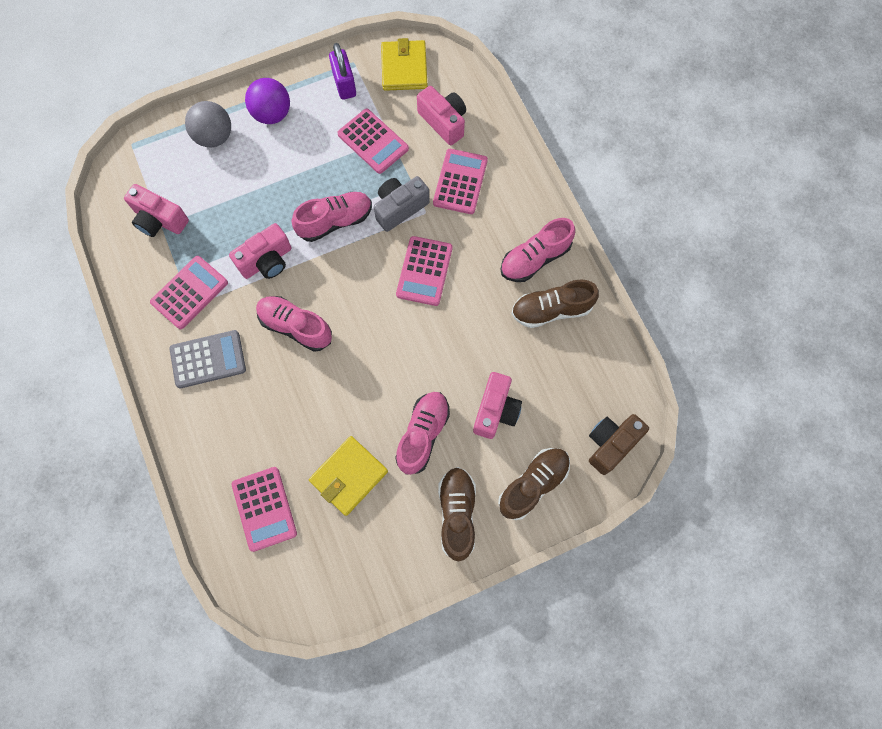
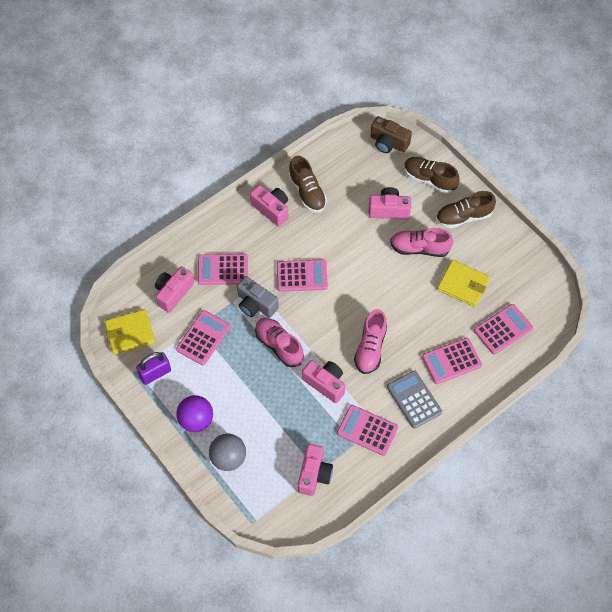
camera: 105 degrees left, 10 degrees down
(242, 423) = (451, 361): none -> pink calculator
(535, 258) = (271, 209): pink shoe -> pink camera

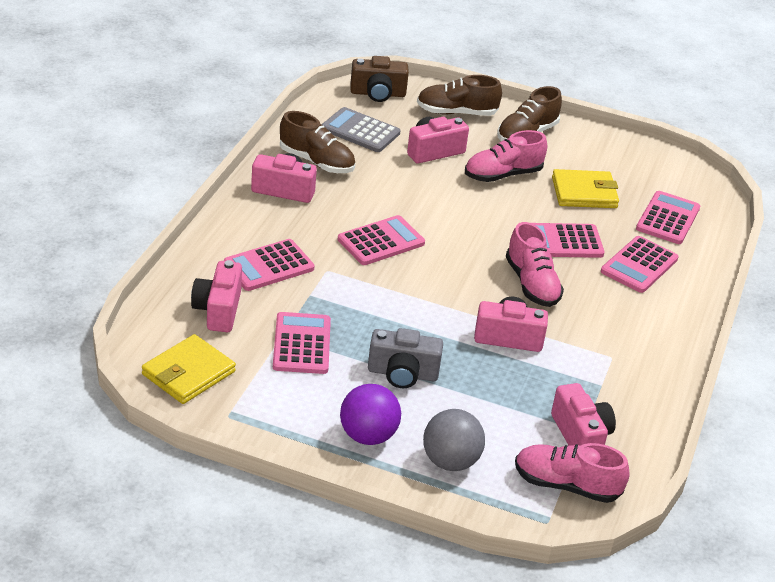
camera: 35 degrees left, 25 degrees down
(155, 373) = (263, 405): purple padlock -> none
(256, 304) = (345, 287): grey camera -> grey camera (402, 374)
(279, 345) = (413, 319): pink shoe -> pink shoe (566, 485)
(367, 430) = (604, 366): pink calculator -> pink calculator (563, 242)
(414, 399) = (631, 316): grey calculator -> grey calculator (360, 131)

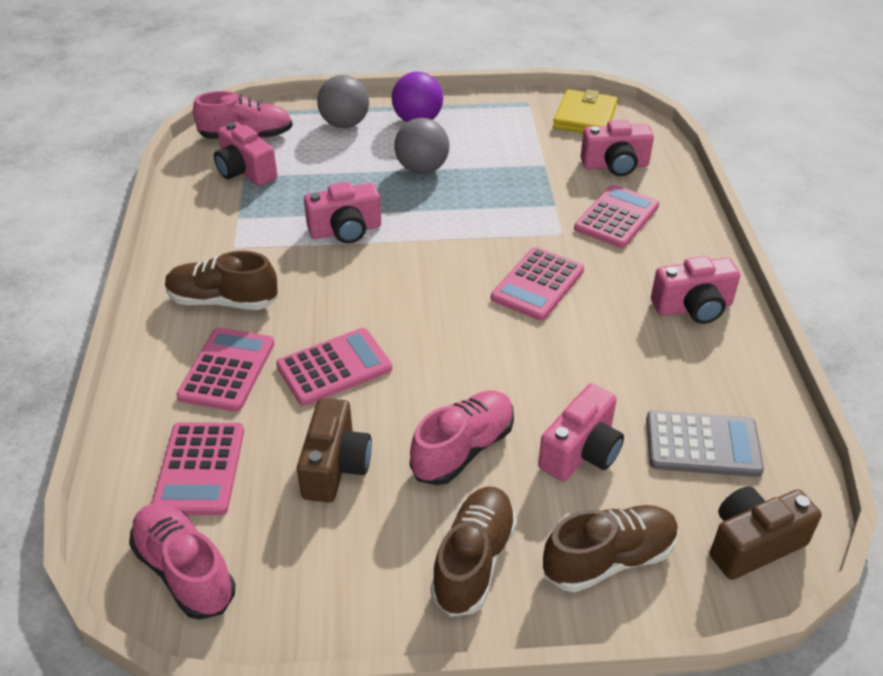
camera: 160 degrees right, 5 degrees up
(218, 310) = (615, 165): pink camera -> pink camera turned 105 degrees clockwise
(301, 344) = (522, 163): pink calculator -> none
(316, 162) = (701, 364): brown shoe -> brown shoe (223, 301)
(402, 374) = (422, 169): grey camera -> grey ball
(532, 284) = (347, 295): pink shoe -> pink shoe (185, 571)
(584, 193) = (335, 466): yellow wallet -> brown camera

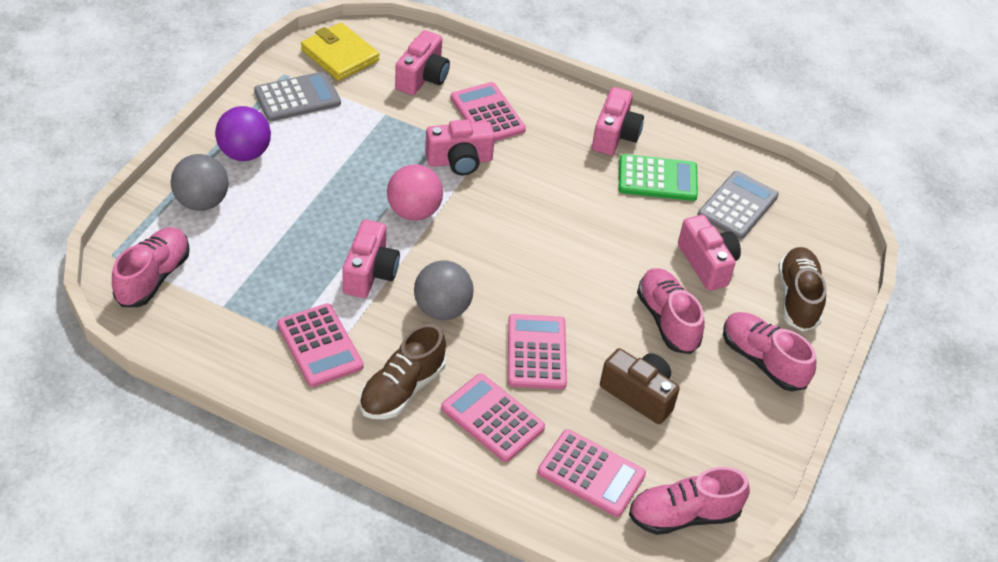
camera: 65 degrees left, 5 degrees up
(245, 171) = (216, 302): pink camera -> pink camera (459, 161)
(422, 169) = (323, 186): grey ball -> grey ball (442, 309)
(443, 225) = (414, 211): none -> pink ball
(473, 561) = (762, 361): brown shoe -> pink shoe
(509, 118) = (297, 97): none -> grey calculator
(537, 284) = (530, 197): pink calculator -> pink calculator (320, 345)
(667, 362) = (657, 178): none -> green calculator
(753, 544) = (823, 231): brown camera -> none

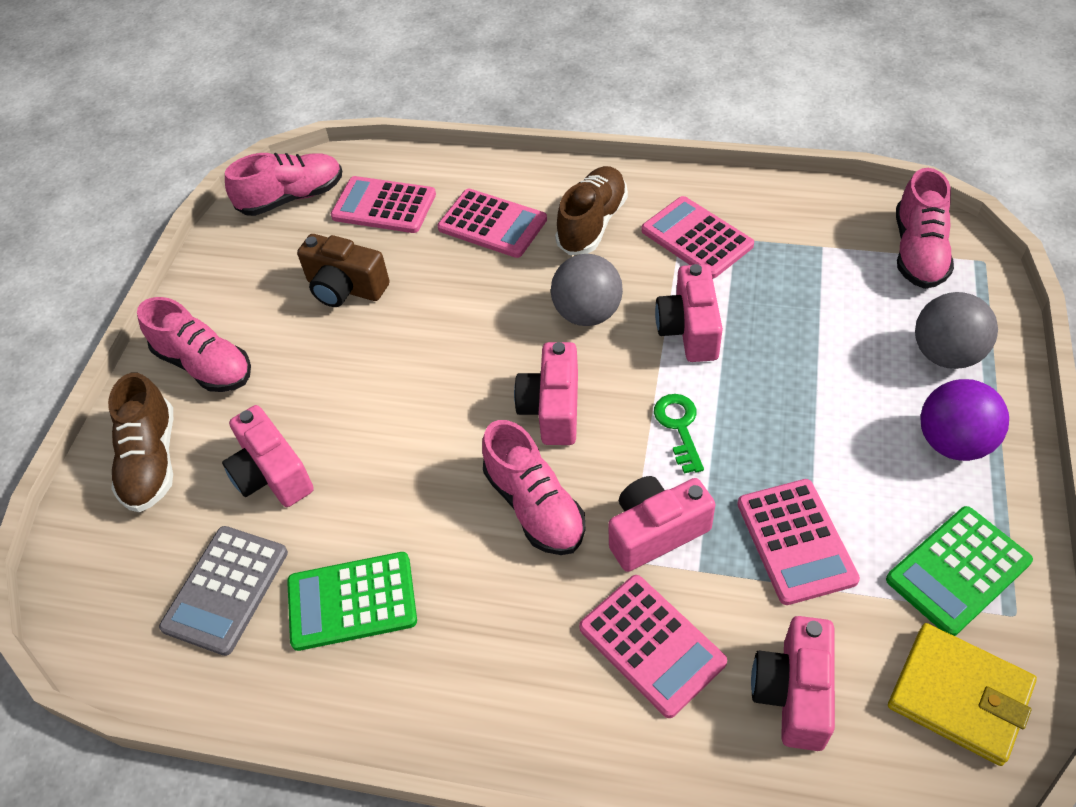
camera: 175 degrees right, 5 degrees up
(297, 97) = (958, 571): grey calculator -> green calculator
(414, 211) = (679, 427): pink ball -> green key
(536, 352) = (466, 298): pink calculator -> pink calculator (796, 541)
(615, 135) = (432, 672): pink camera -> pink camera (552, 408)
(667, 320) = (321, 380): pink shoe -> pink shoe (534, 506)

